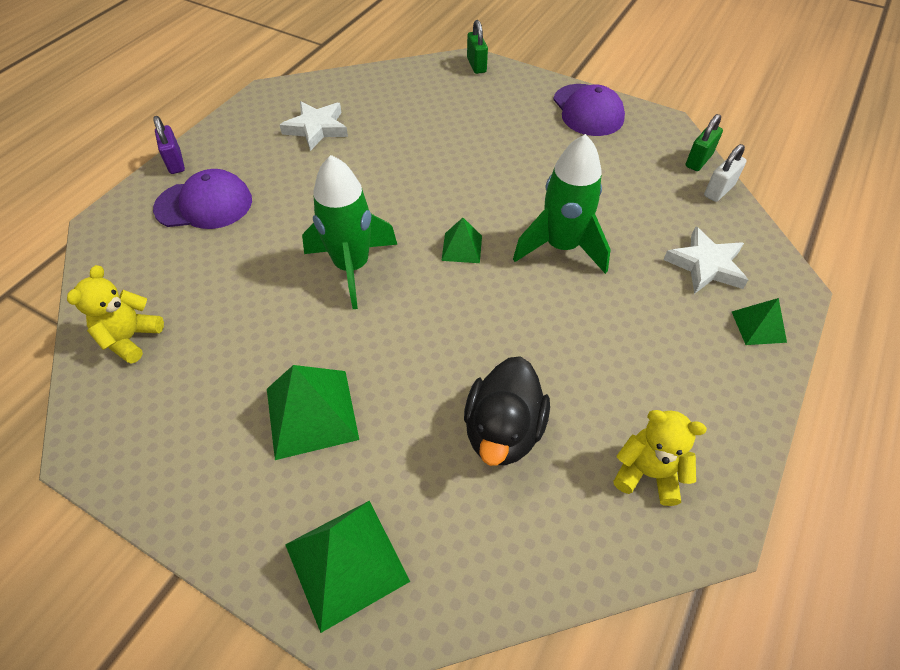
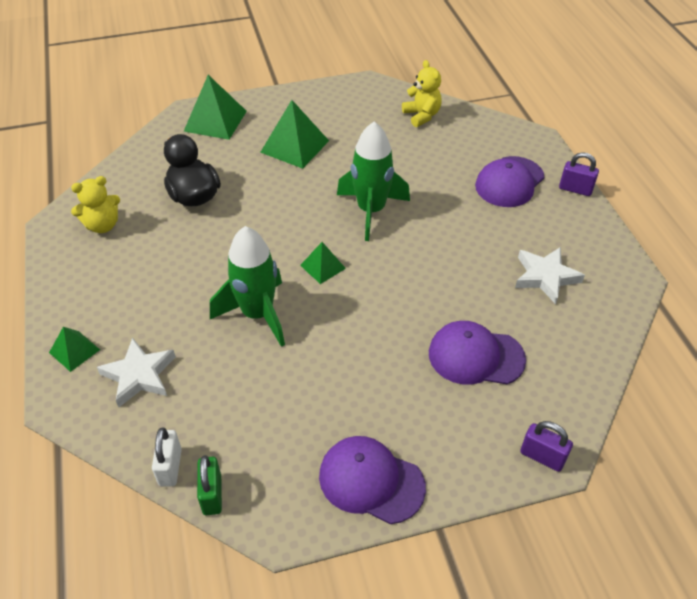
camera: 135 degrees right, 5 degrees down
(439, 121) = (475, 356): none -> purple cap
(476, 65) = (542, 457): green padlock -> purple padlock

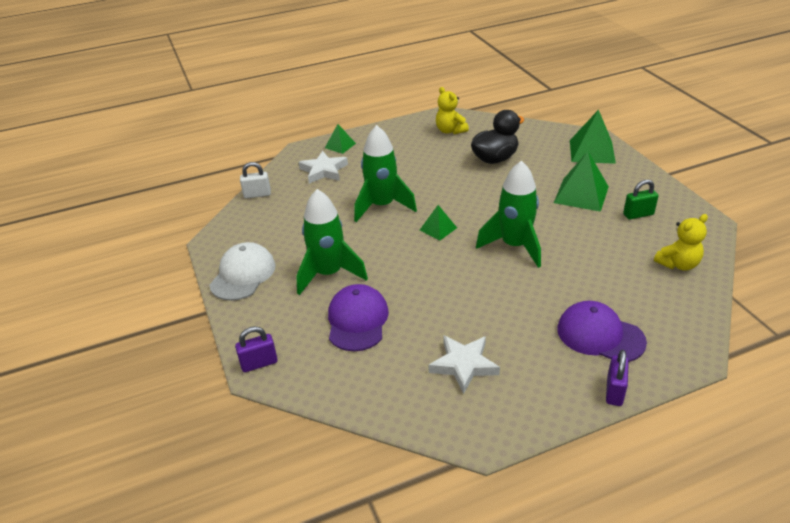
camera: 85 degrees right, 10 degrees down
(212, 494) = (238, 212): green padlock -> green padlock (638, 214)
(371, 481) = (243, 274): purple cap -> white cap
(388, 379) = (329, 274): none -> green rocket
(542, 457) = (259, 363): purple padlock -> purple padlock turned 45 degrees clockwise

